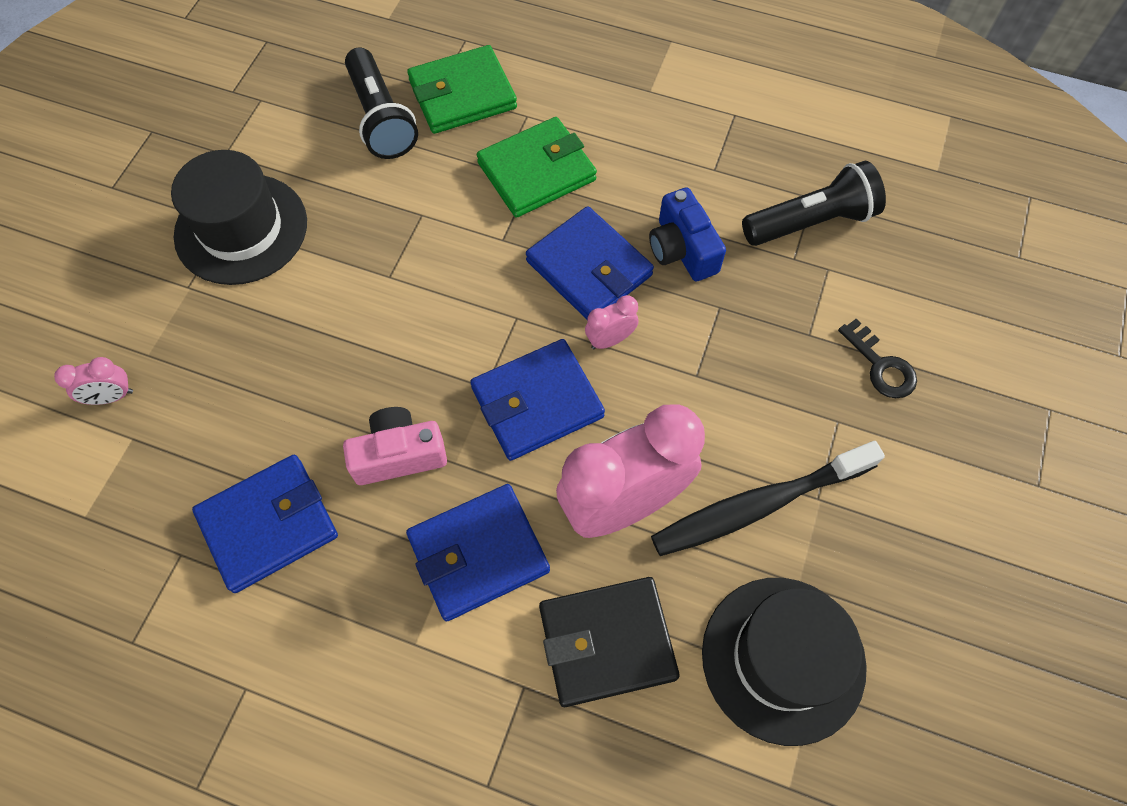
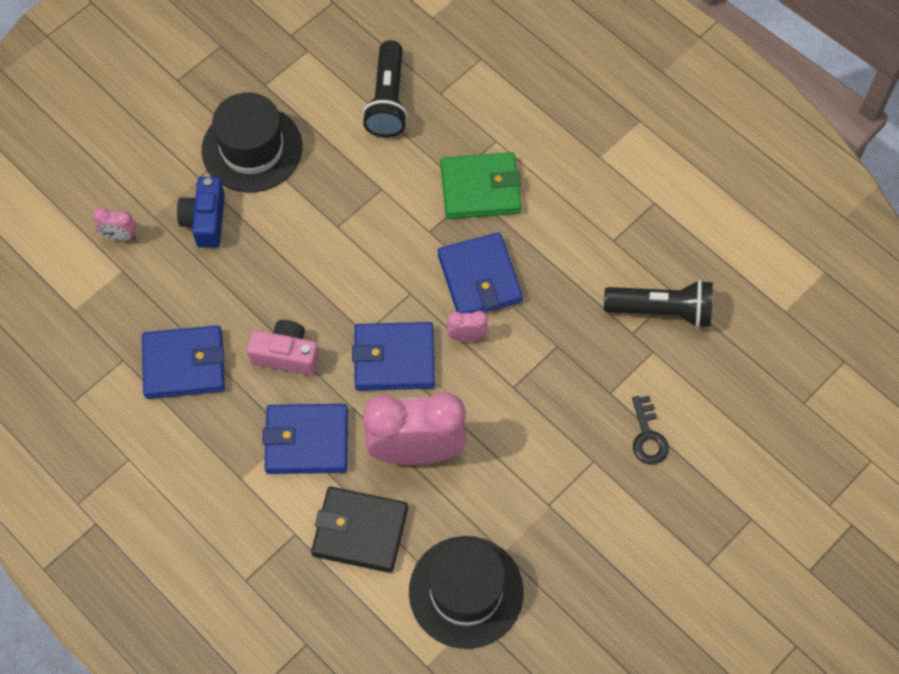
camera: 25 degrees right, 0 degrees up
(462, 94) = (456, 104): green wallet -> none
(682, 249) = (554, 292): blue camera -> blue camera (205, 220)
(758, 505) = (505, 491): black toothbrush -> none

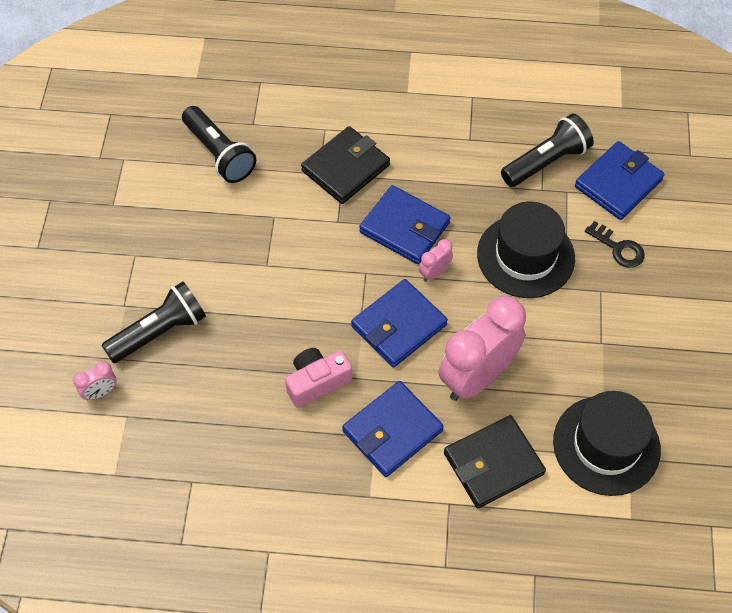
camera: 40 degrees left, 5 degrees down
(184, 364) = (245, 448): blue wallet -> blue wallet (618, 183)
(205, 220) = (159, 332): blue camera -> black flashlight
(252, 149) = (147, 256): black hat -> black hat (525, 256)
(480, 188) = (345, 168): green wallet -> black wallet

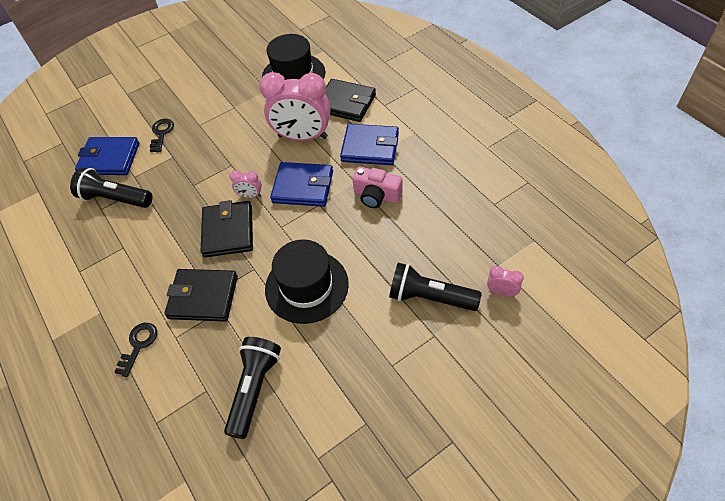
camera: 125 degrees left, 5 degrees down
(343, 102) = (138, 345): none -> black key
(404, 227) = (228, 231): blue wallet -> black wallet
(525, 256) = (201, 165): black hat -> black hat (306, 286)

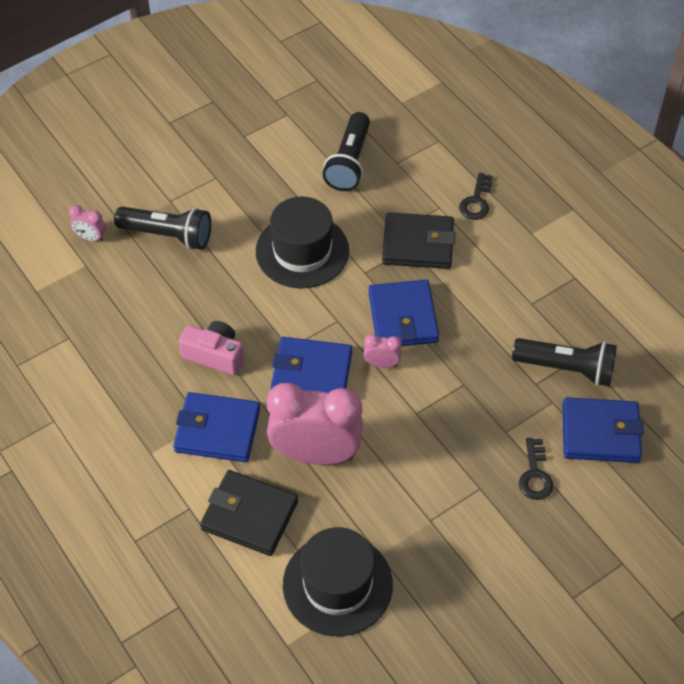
camera: 175 degrees right, 0 degrees up
(228, 231) = (403, 317): black wallet -> blue wallet

